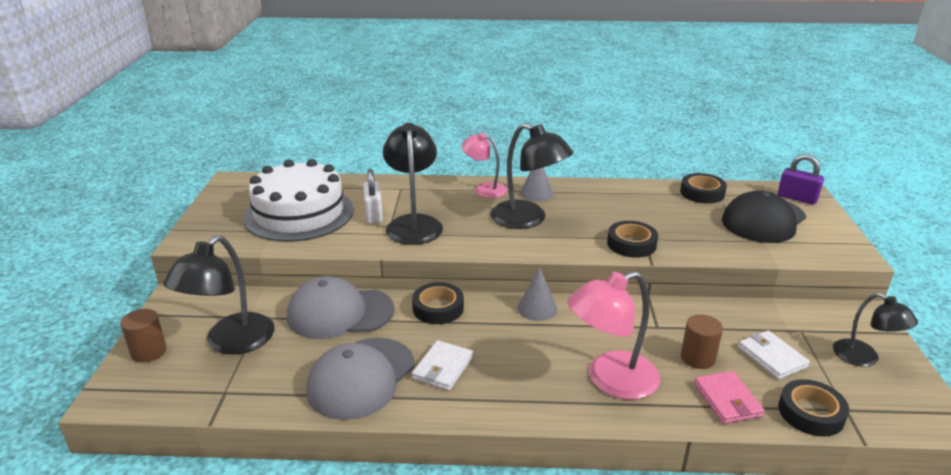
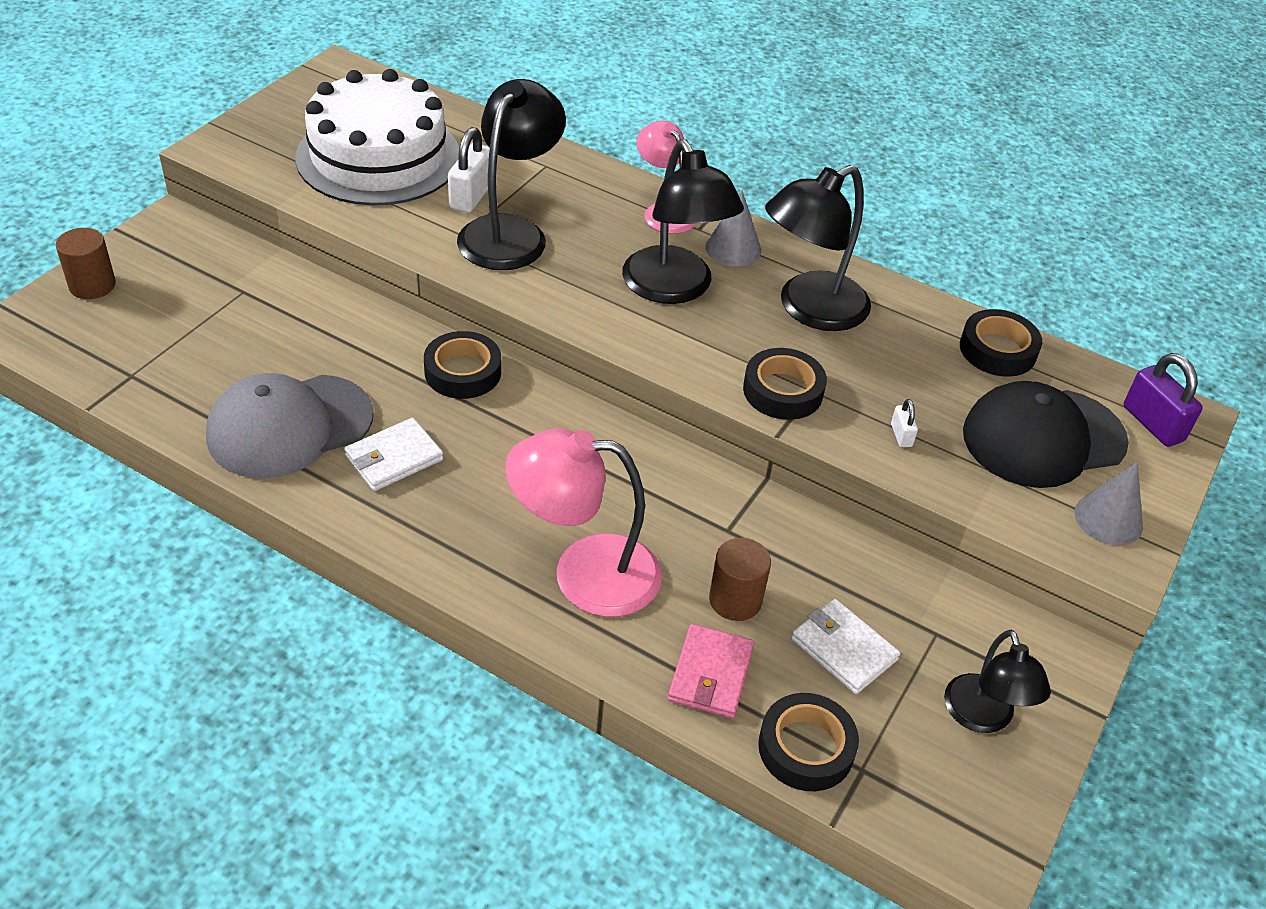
camera: 25 degrees right, 15 degrees up
(231, 342) = (185, 312): black lamp -> black lamp (809, 309)
(340, 313) = (338, 326): grey cap -> none
(537, 308) = (590, 429): grey cone -> grey cone (1108, 519)
(705, 242) = (901, 435): none -> white padlock
(772, 357) = (843, 649): white wallet -> white wallet turned 45 degrees counterclockwise

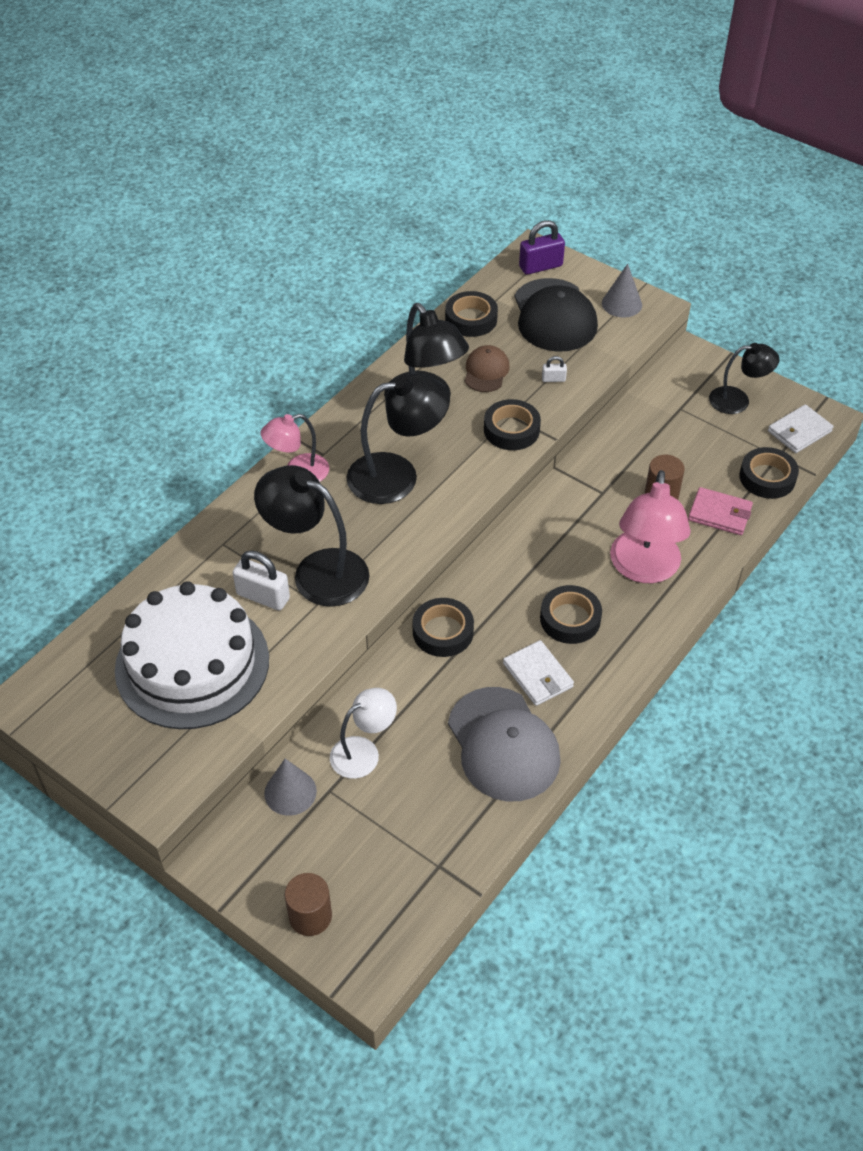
camera: 80 degrees left, 5 degrees up
(291, 314) = (363, 752): none -> white lamp
(488, 490) = (570, 619): none -> black tape
(733, 248) = (350, 437): grey cone -> grey cone (290, 792)
(843, 649) = (695, 451): white wallet -> white wallet (799, 431)
(893, 366) = (486, 371): none -> brown cap

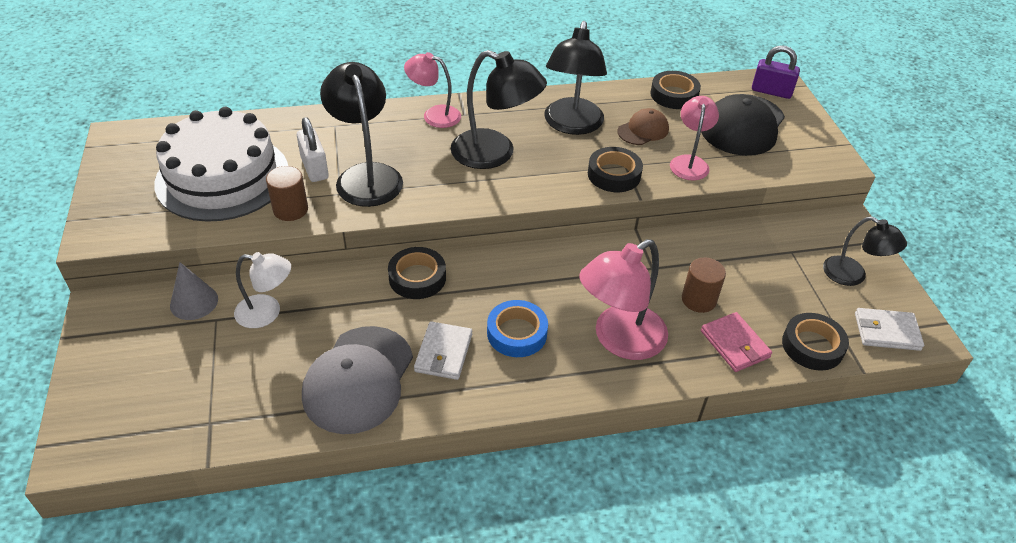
camera: 40 degrees right, 5 degrees down
(310, 916) = (97, 386): brown cylinder -> brown cylinder (290, 209)
(553, 379) = (689, 162): white padlock -> pink lamp
(570, 619) = (517, 333): black tape -> blue tape
(621, 304) = (810, 146): grey cone -> none

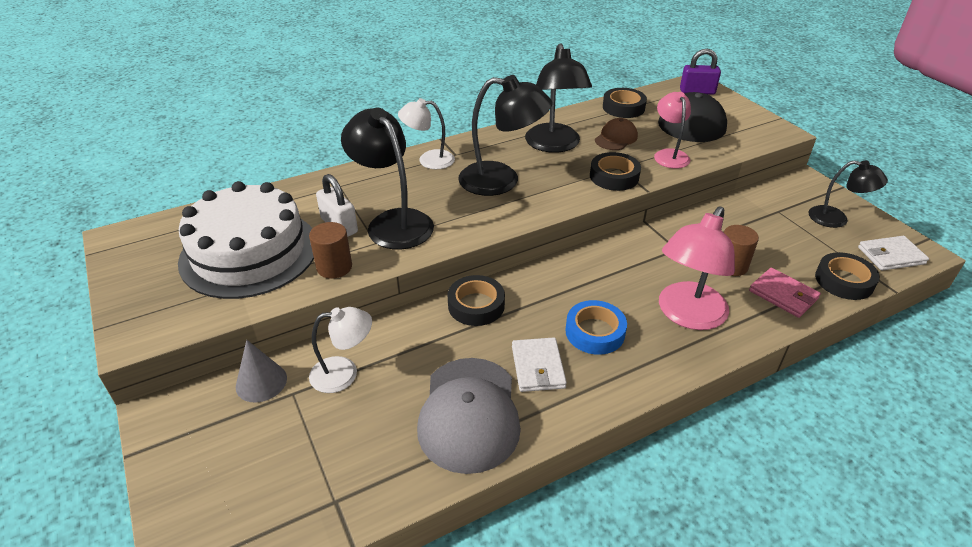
camera: 15 degrees left, 5 degrees down
(434, 115) = (428, 160): pink lamp -> white lamp

